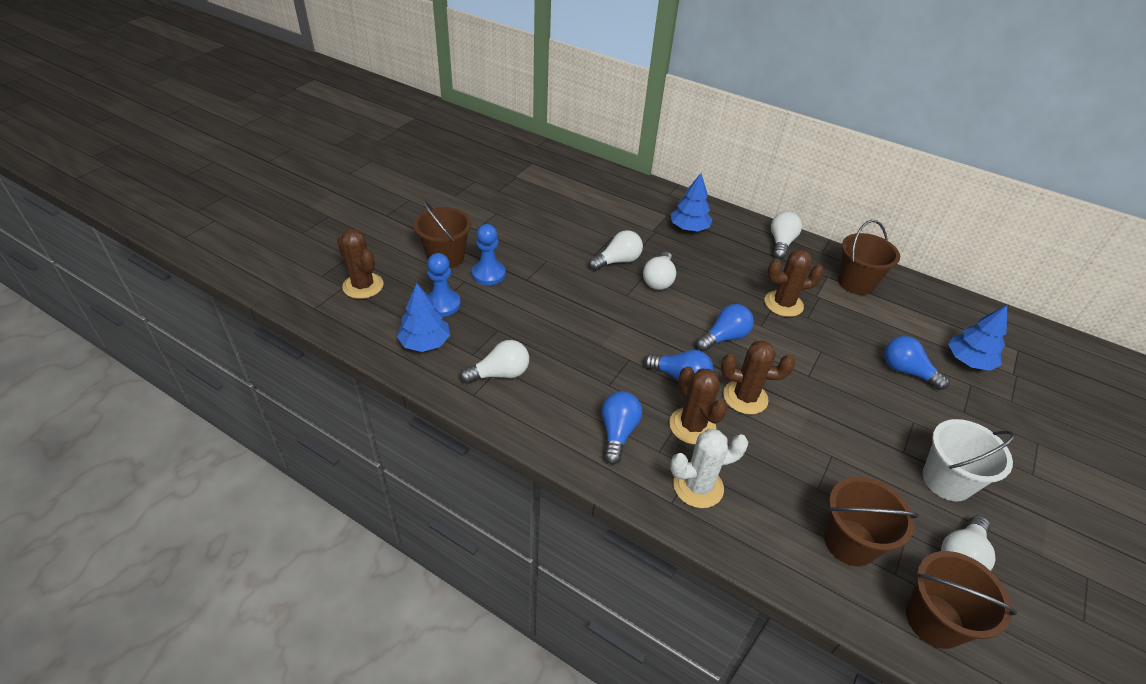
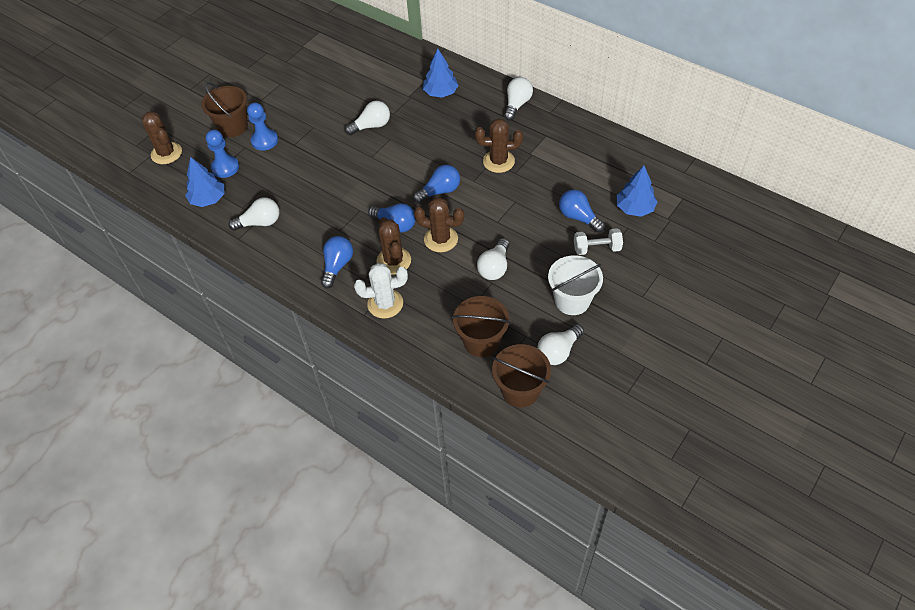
camera: 10 degrees right, 10 degrees up
(659, 280) = (401, 142): white light bulb -> white light bulb (494, 267)
(855, 282) = (568, 140): brown bucket -> none
(946, 410) = (597, 248): none -> white dumbbell

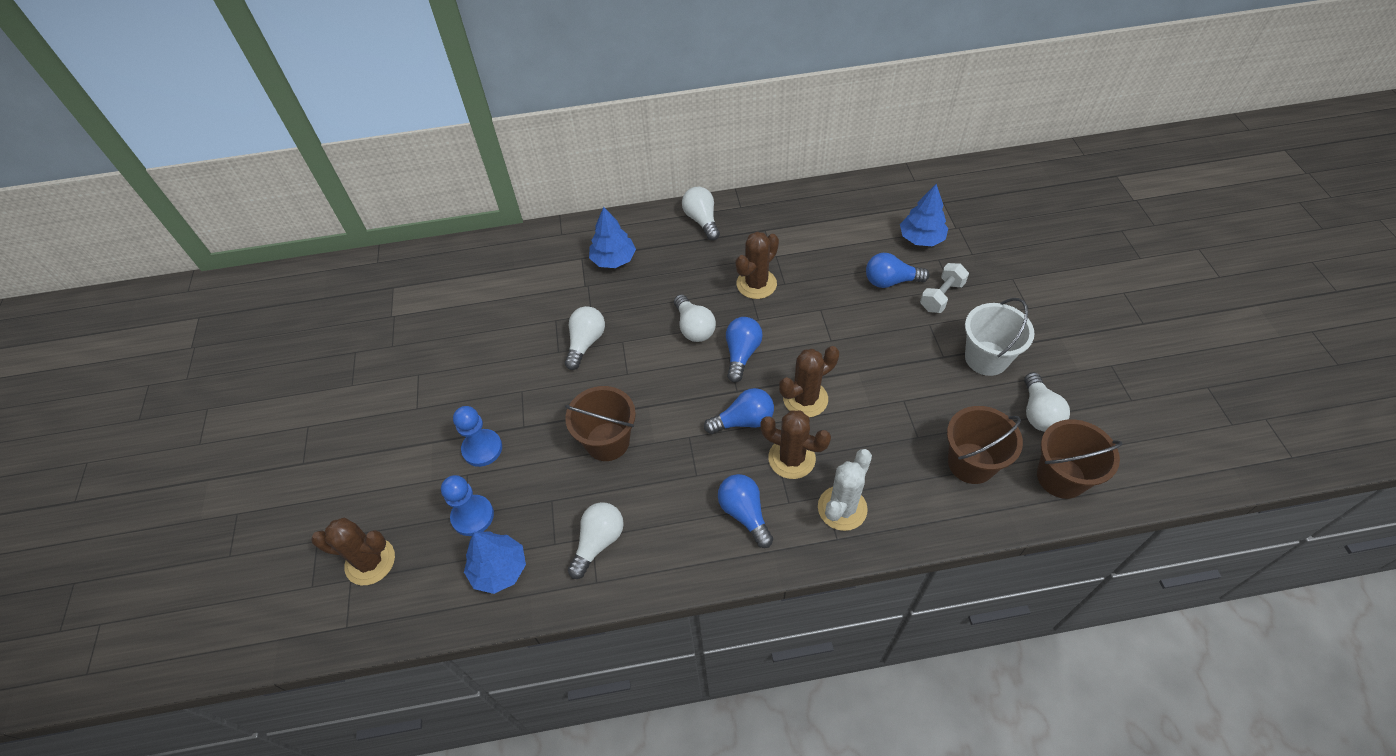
camera: 45 degrees left, 0 degrees up
(233, 126) = (420, 463): brown bucket -> brown bucket (607, 441)
(494, 267) = (887, 384): white light bulb -> white light bulb (694, 328)

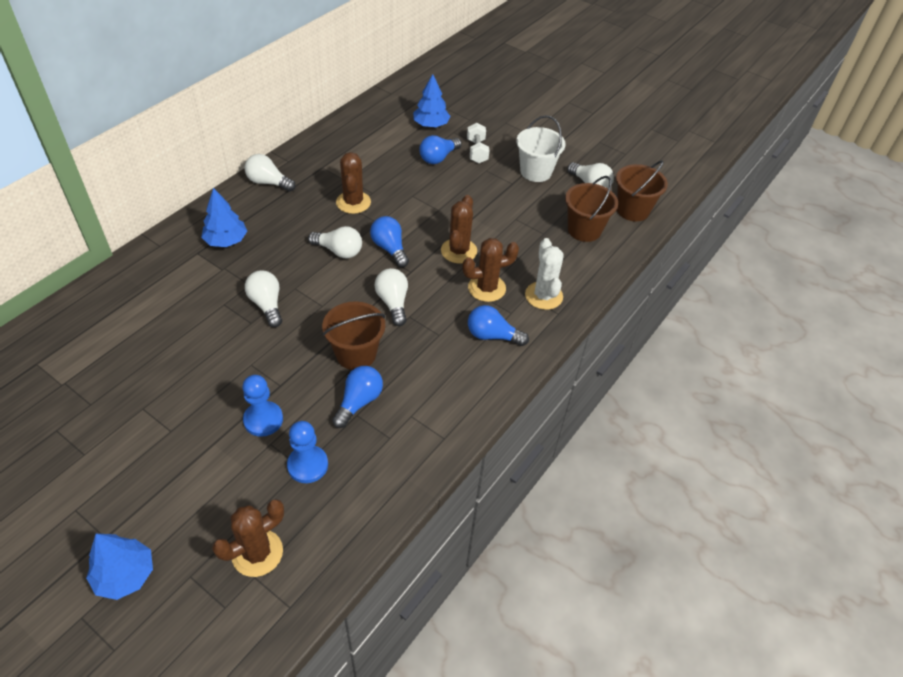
camera: 50 degrees left, 5 degrees down
(499, 569) = (368, 481): blue tree -> blue tree (125, 575)
(598, 542) = (419, 415): white light bulb -> white light bulb (393, 303)
(743, 421) = (434, 285): blue light bulb -> blue light bulb (359, 402)

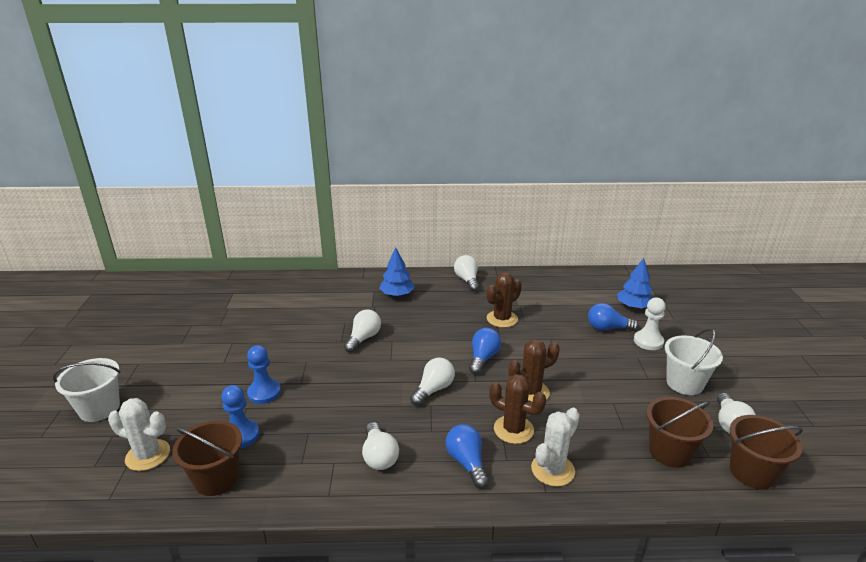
camera: 55 degrees right, 20 degrees down
(125, 575) = (99, 409): blue tree -> white bucket
(257, 553) = (148, 455): brown cactus -> white cactus
(339, 251) = (449, 339): white light bulb -> white light bulb (379, 456)
(356, 354) = (364, 400): brown bucket -> brown bucket (216, 479)
(359, 402) = (321, 427): blue light bulb -> none
(477, 151) = (648, 341): white dumbbell -> white pawn

